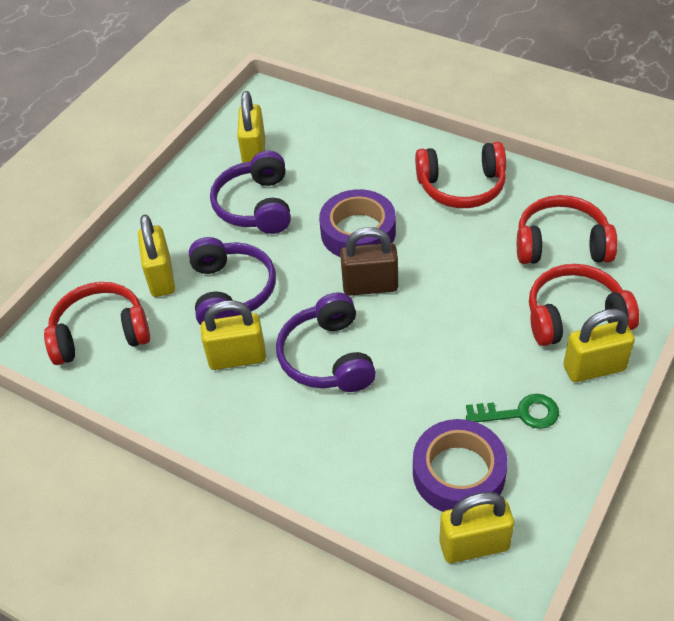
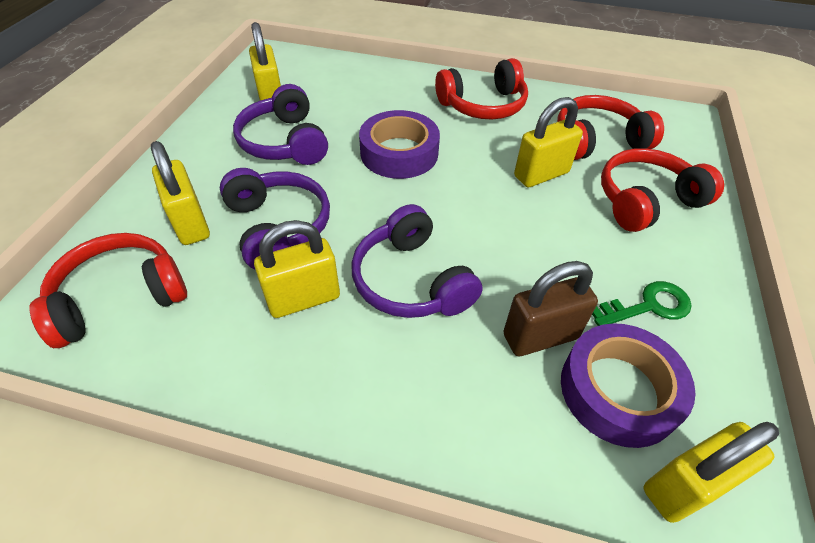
camera: 20 degrees left, 0 degrees up
(370, 286) = (431, 200): brown padlock -> brown padlock (540, 336)
(594, 368) = (692, 246): yellow padlock -> yellow padlock (541, 174)

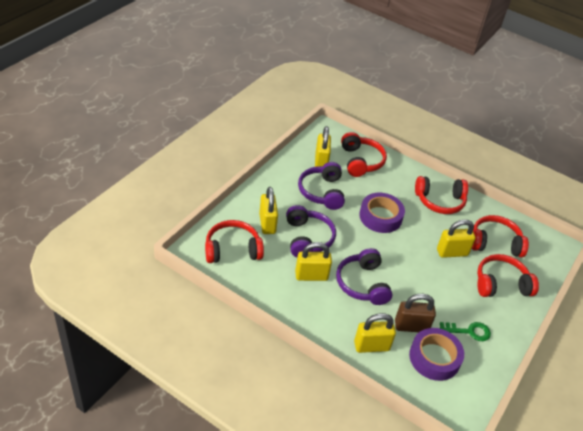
camera: 15 degrees right, 5 degrees down
(337, 82) = (360, 161): none -> red headphones
(685, 486) = (442, 397): yellow padlock -> yellow padlock (371, 346)

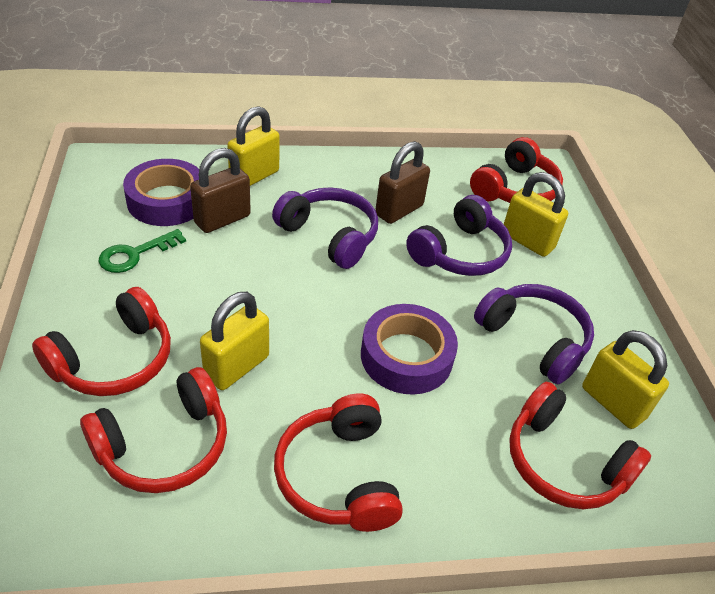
camera: 140 degrees right, 0 degrees up
(307, 238) = (460, 253): purple headphones -> purple headphones turned 90 degrees counterclockwise
(311, 276) = (399, 210): yellow padlock -> brown padlock
(440, 201) = (339, 476): red headphones -> red headphones turned 60 degrees counterclockwise

